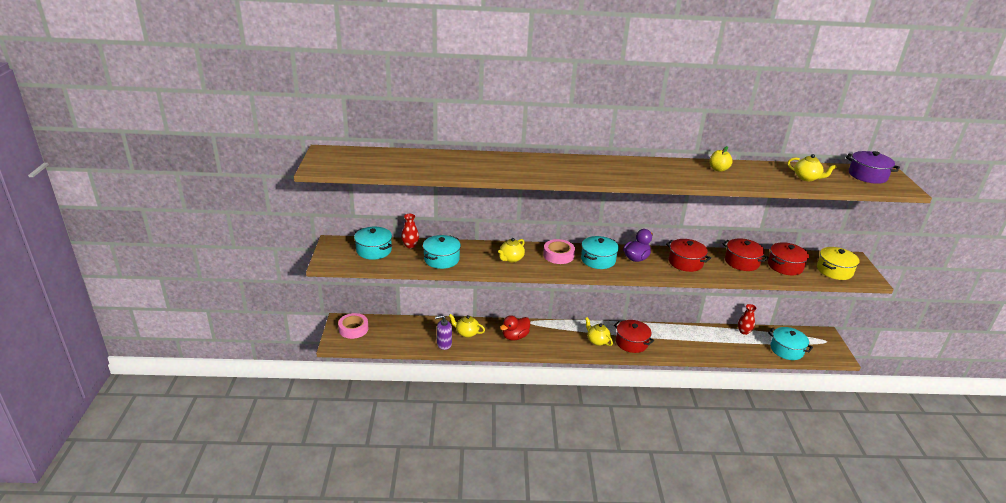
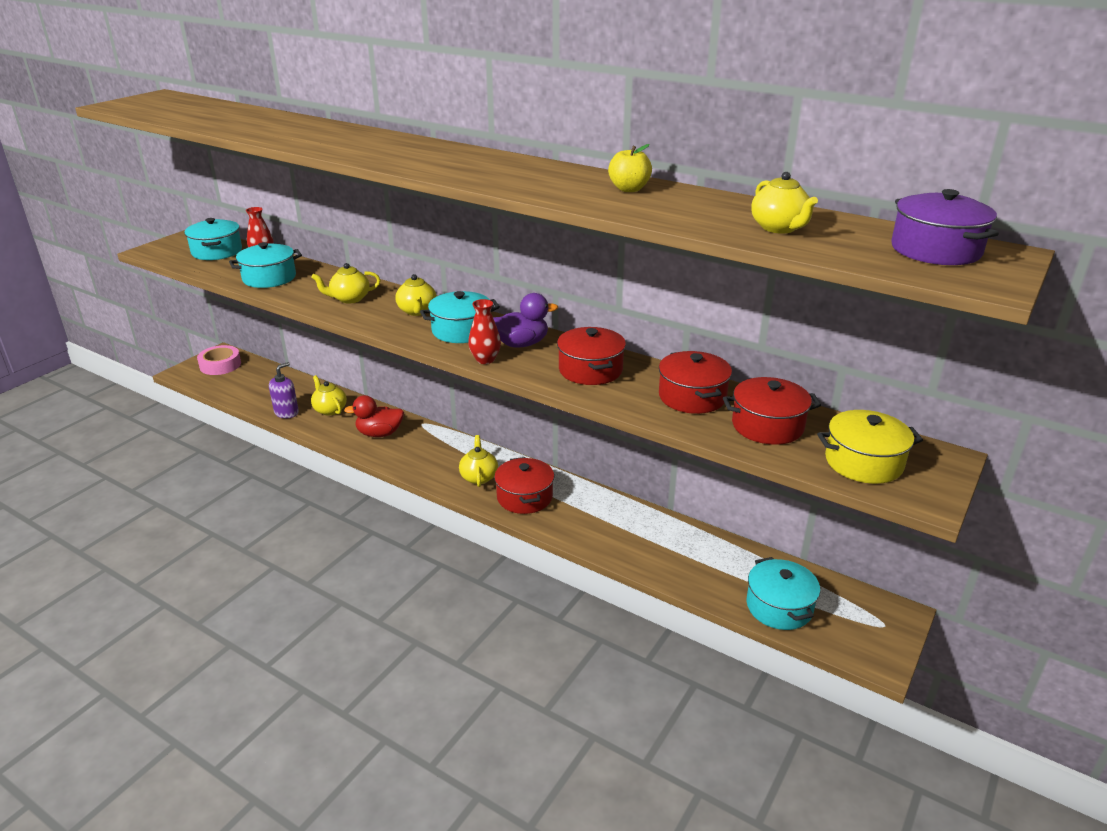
camera: 35 degrees right, 0 degrees up
(444, 344) = (286, 412): purple soap dispenser -> purple soap dispenser turned 105 degrees clockwise
(558, 255) = (417, 311): pink tape -> yellow teapot
(744, 331) = (734, 550): red vase -> red vase (485, 359)

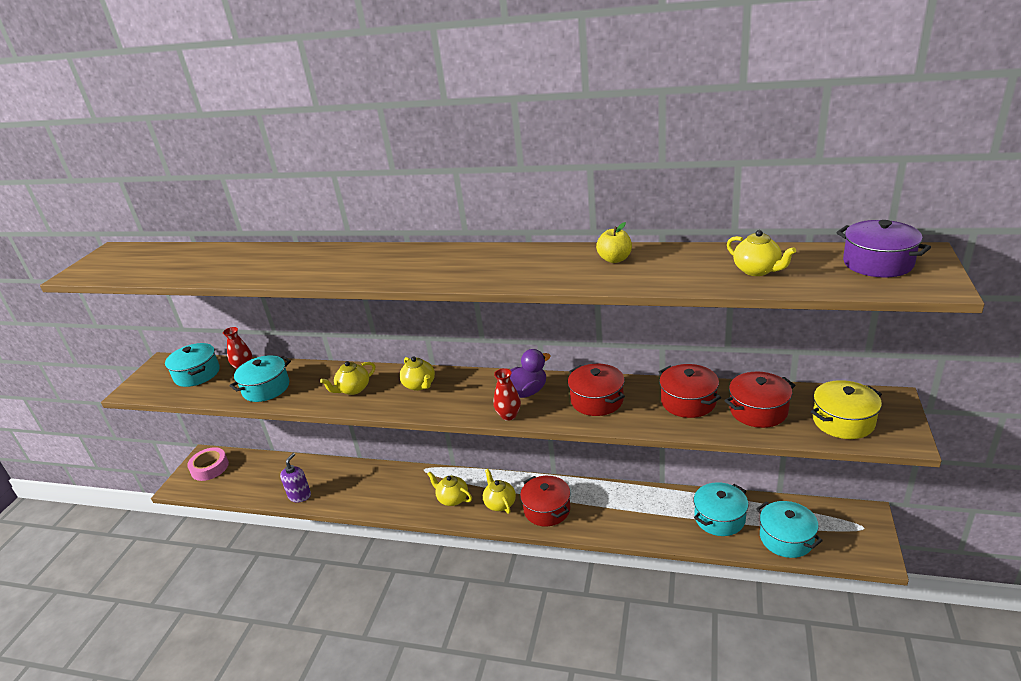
camera: 15 degrees left, 0 degrees up
(330, 409) = (336, 481): yellow teapot -> yellow teapot (452, 499)
(379, 433) = (393, 490): red duck -> none
(461, 330) = (469, 393): turquoise pot -> turquoise pot (719, 518)

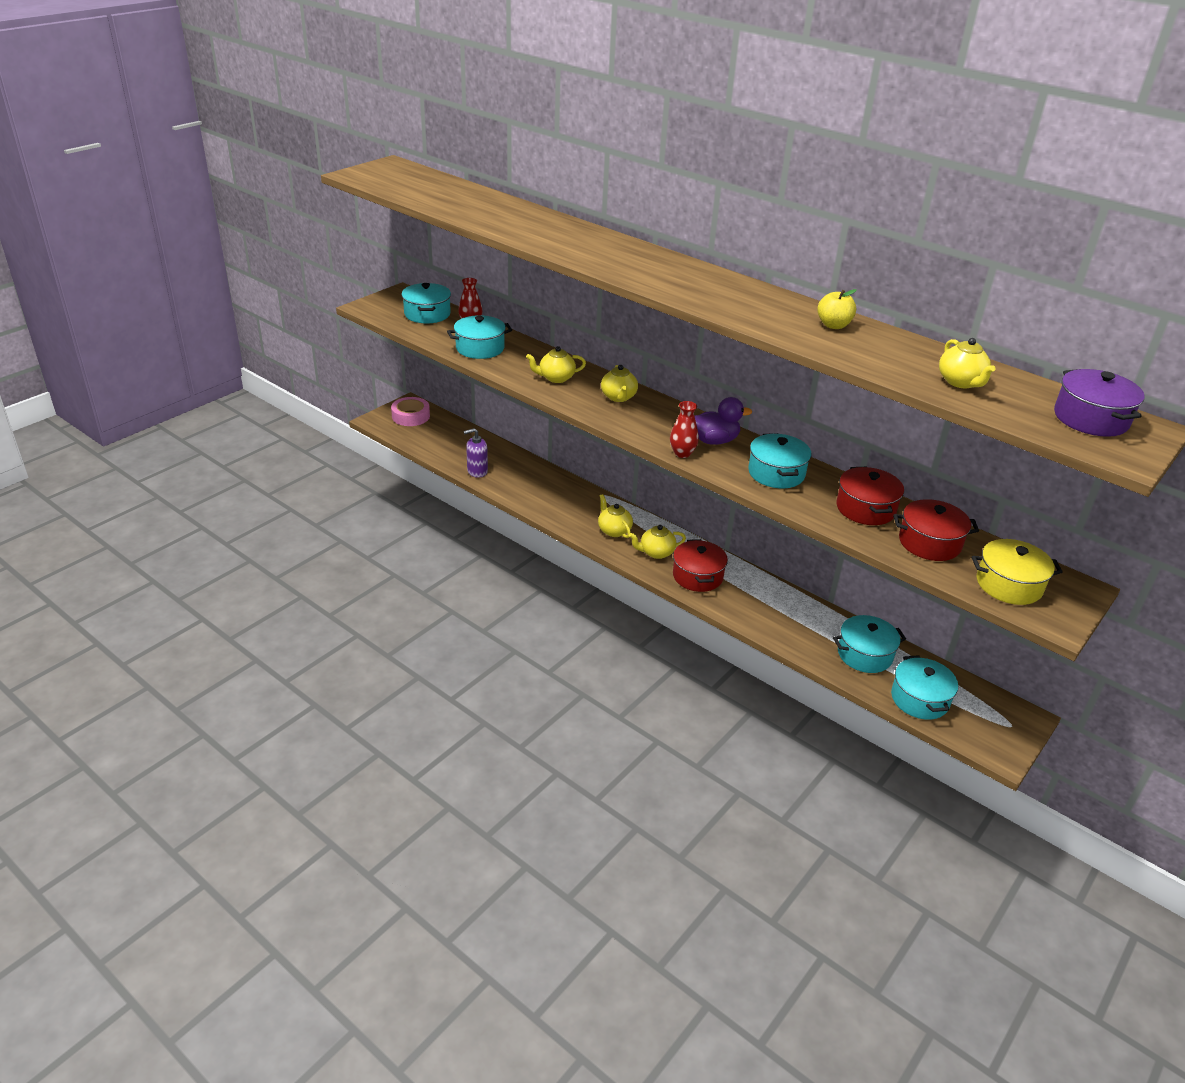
camera: 20 degrees right, 5 degrees up
(300, 496) = (477, 471): purple soap dispenser -> purple soap dispenser turned 150 degrees counterclockwise
(500, 503) = (656, 552): yellow teapot -> yellow teapot turned 105 degrees counterclockwise
(597, 400) = (776, 473): red pot -> turquoise pot

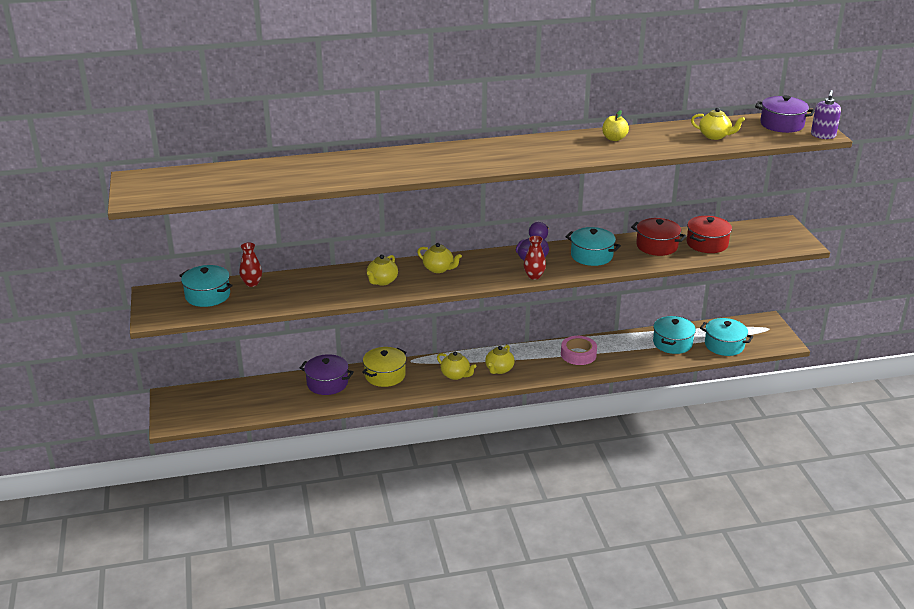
camera: 50 degrees left, 5 degrees down
(411, 416) = (188, 403): pink tape -> pink tape (578, 354)
(477, 471) = (310, 403): purple soap dispenser -> purple soap dispenser (823, 135)
(480, 348) = (296, 294): turquoise pot -> none
(514, 467) = (327, 383): none -> purple pot
(614, 530) = (456, 375): yellow teapot -> yellow teapot turned 150 degrees counterclockwise
(697, 576) = (541, 365): red pot -> none
(1009, 585) = (763, 241): yellow pot -> yellow pot (385, 375)

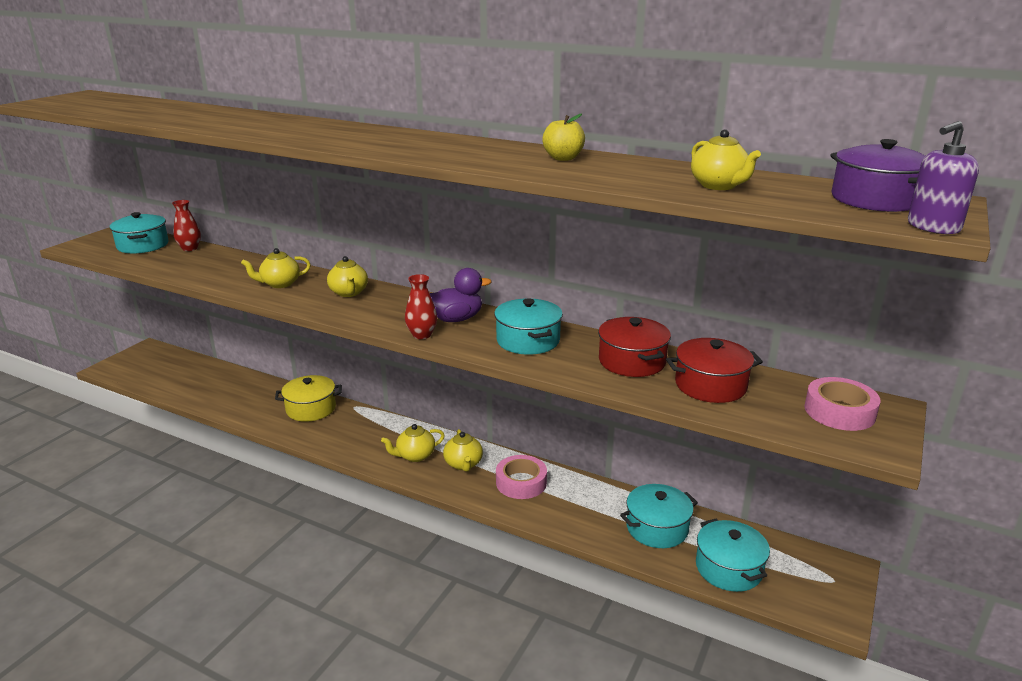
camera: 40 degrees right, 5 degrees down
(327, 383) = (258, 392): purple pot -> none
(456, 375) = (367, 440): yellow teapot -> yellow teapot (463, 464)
(770, 234) = (839, 411): none -> pink tape

